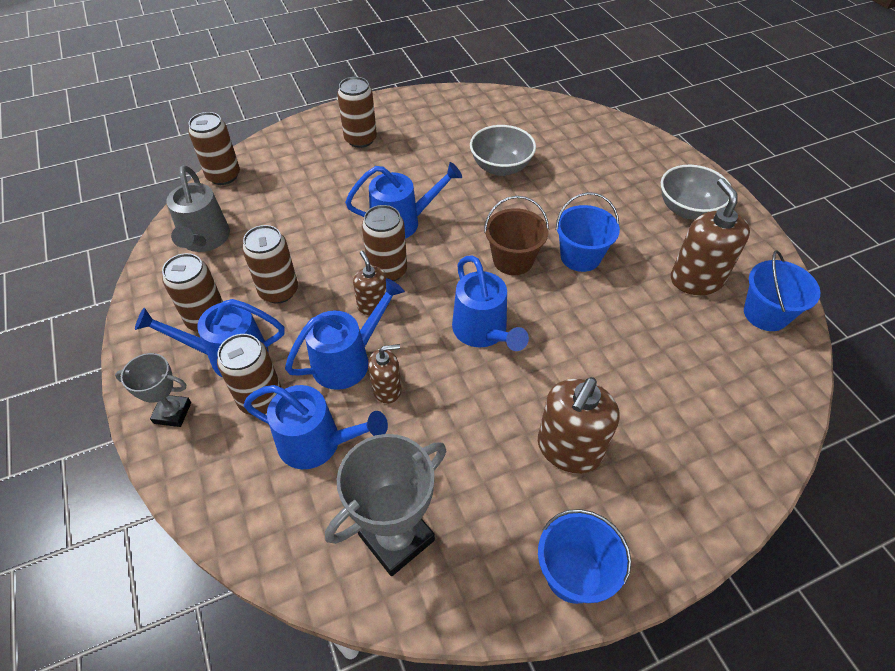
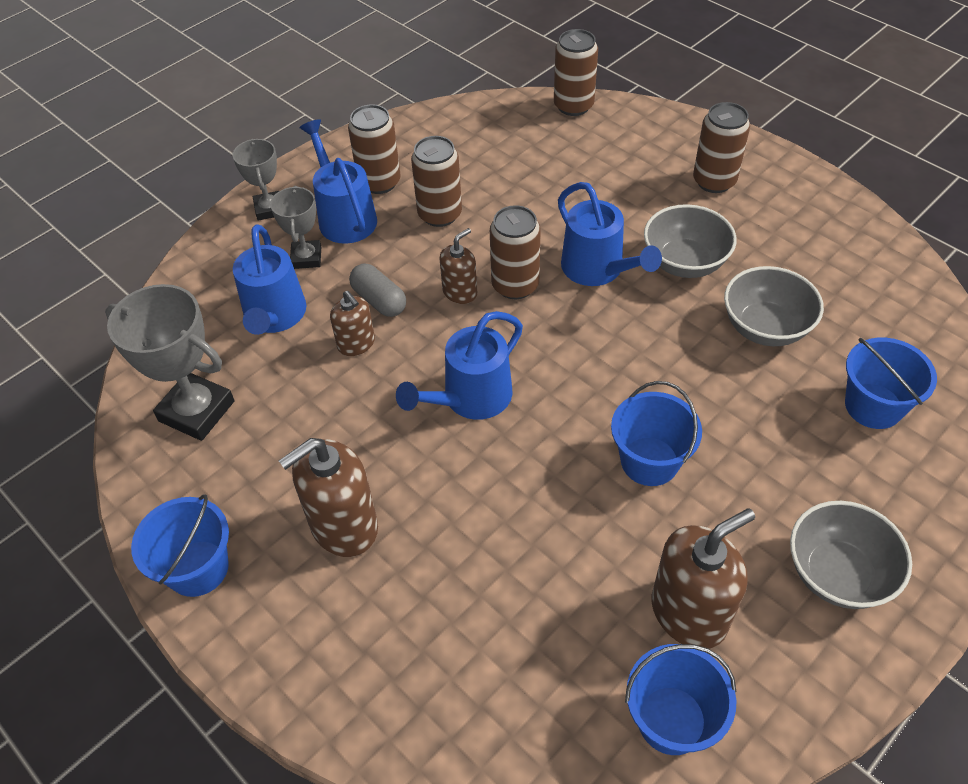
camera: 70 degrees right, 0 degrees up
(204, 240) = (475, 135): grey watering can -> none
(261, 399) = (306, 258): brown can -> grey trophy
(348, 360) = (379, 300): blue watering can -> grey capsule
(424, 180) = (684, 263): none -> grey bowl
(513, 260) = (600, 392): brown bucket -> none
(569, 449) = (343, 526): brown soap dispenser -> brown soap dispenser turned 45 degrees counterclockwise
(581, 150) = (873, 406): none -> blue bucket

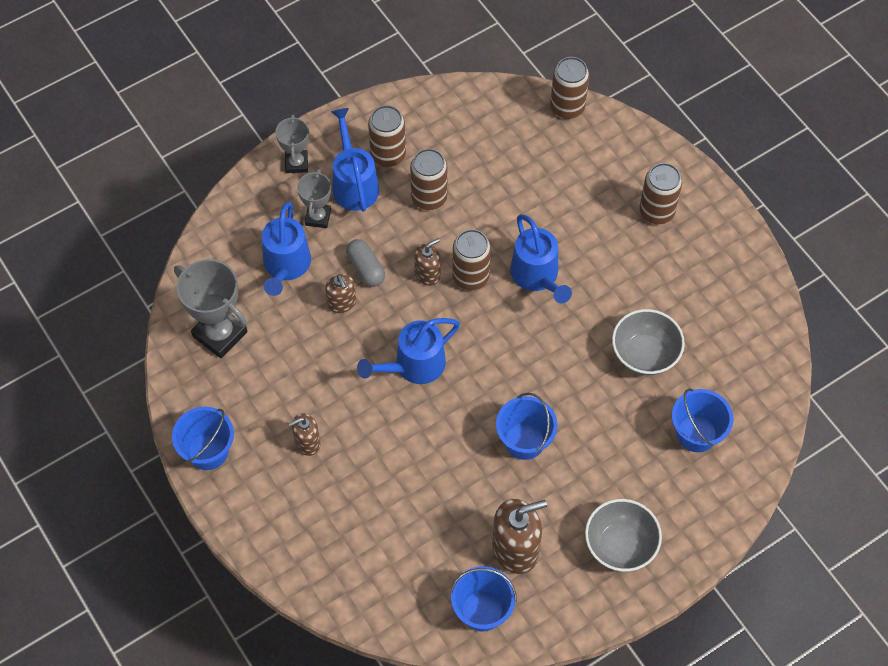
camera: 10 degrees right, 10 degrees up
(343, 526) = (307, 442): brown soap dispenser -> brown soap dispenser, size x0.57
(684, 263) = (605, 284): grey bowl -> none

